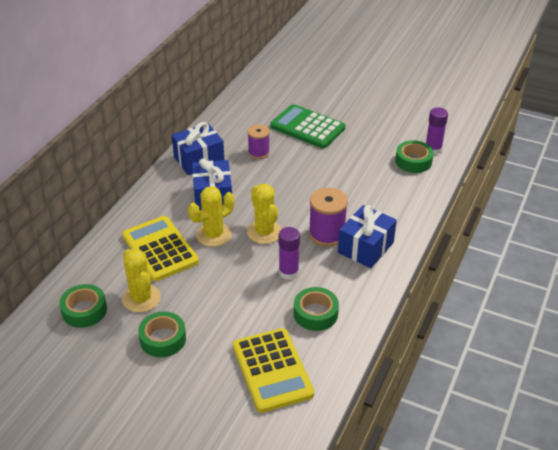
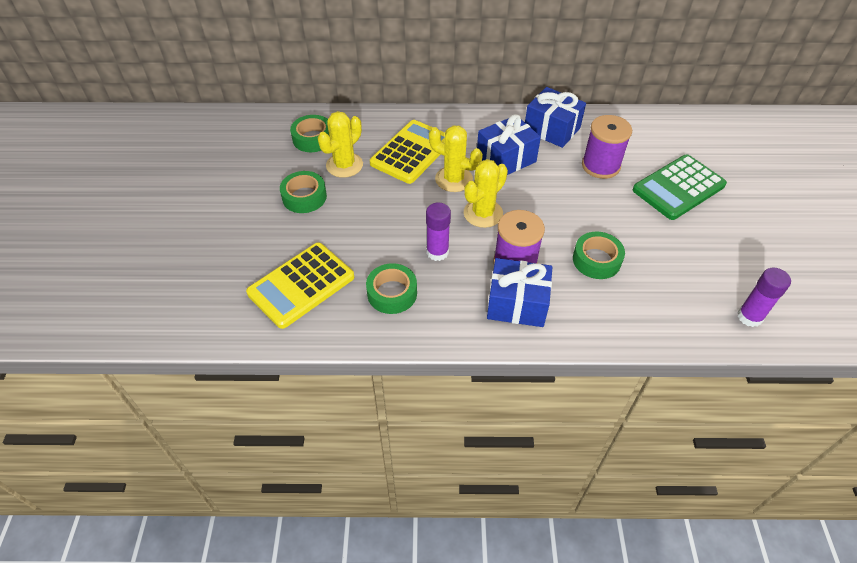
camera: 65 degrees right, 10 degrees up
(259, 152) = (600, 166): purple spool -> purple spool, size x1.51
(307, 127) = (678, 188): green calculator -> green calculator turned 135 degrees counterclockwise
(413, 161) = (706, 303): green tape -> green tape (596, 260)

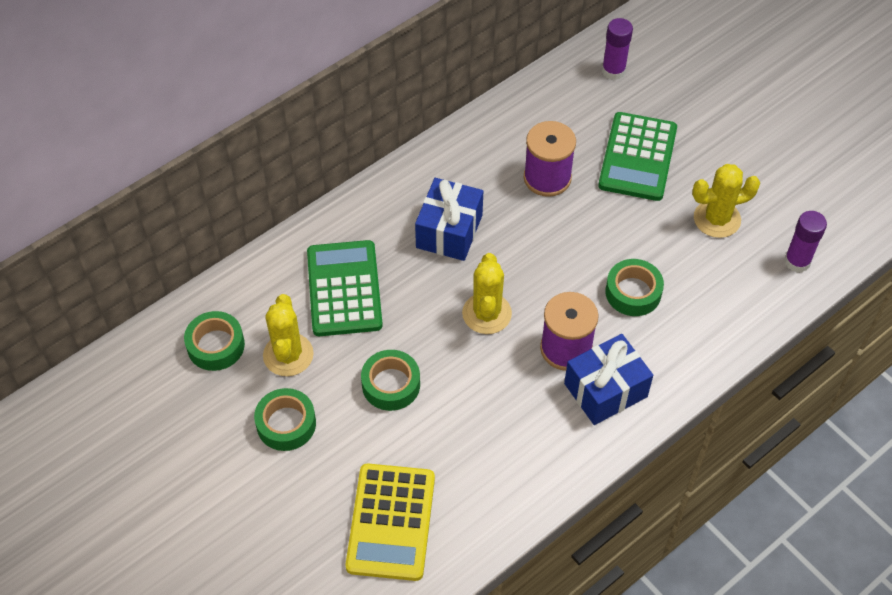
camera: 40 degrees left, 5 degrees up
(392, 293) = (485, 464): green tape -> green tape (391, 384)
(411, 152) = (344, 289): yellow calculator -> green calculator
(437, 252) = (485, 389): purple glue stick -> purple glue stick (613, 71)
(453, 179) = (420, 293): yellow cactus -> yellow cactus (717, 219)
(551, 129) = (461, 162): blue gift -> none

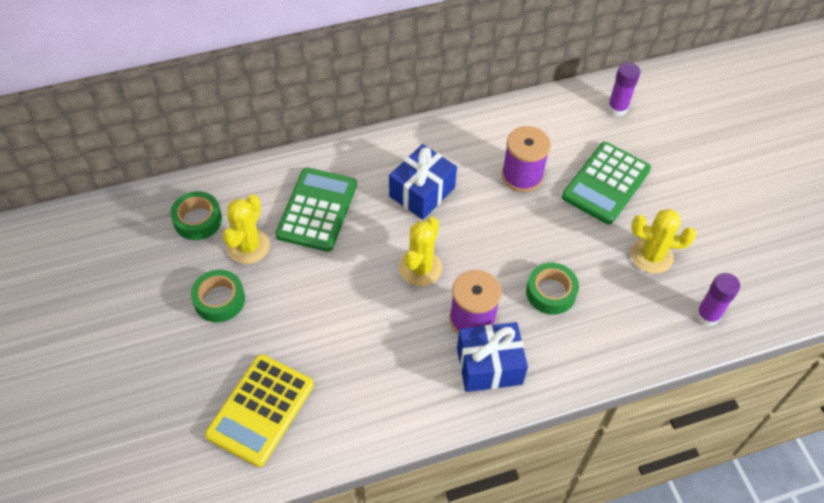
camera: 20 degrees right, 0 degrees up
(391, 384) = (316, 298): green tape -> none

